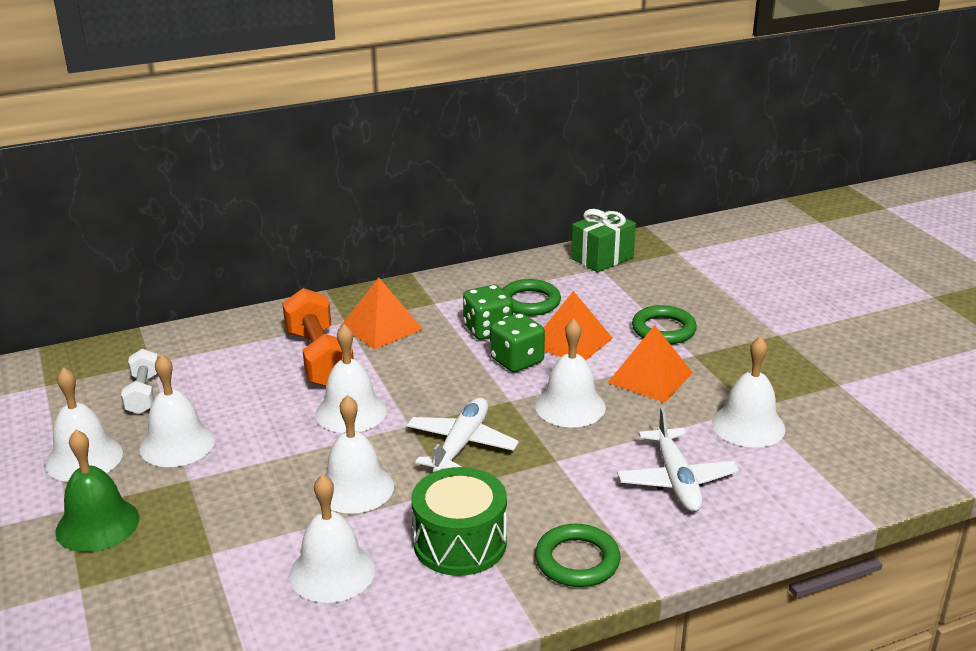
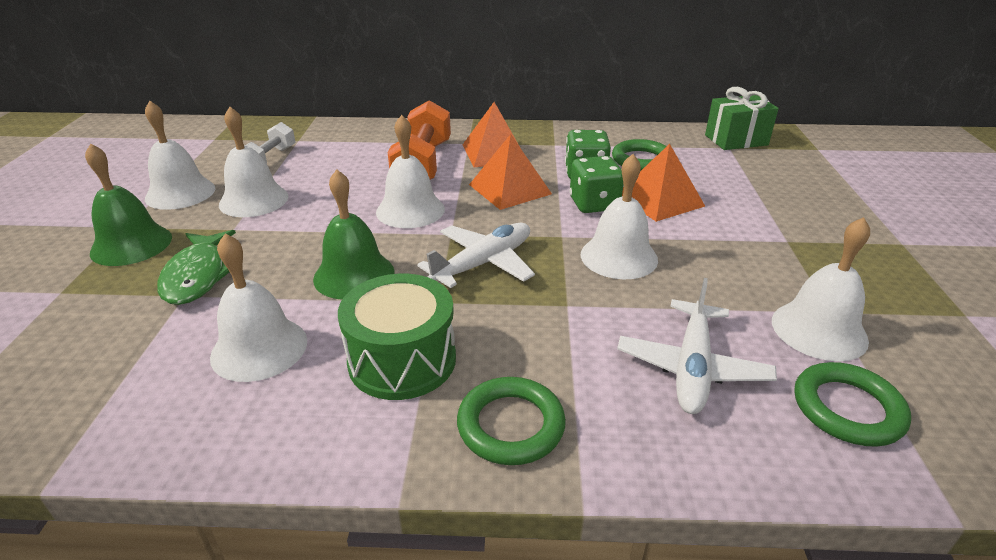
camera: 25 degrees right, 5 degrees up
(205, 532) = (198, 276): none -> green fish
(355, 488) = (354, 275): white bell -> green bell
(650, 377) = (724, 250): orange pyramid -> orange pyramid (509, 189)
(663, 329) = (765, 210): green ring -> green ring (847, 409)

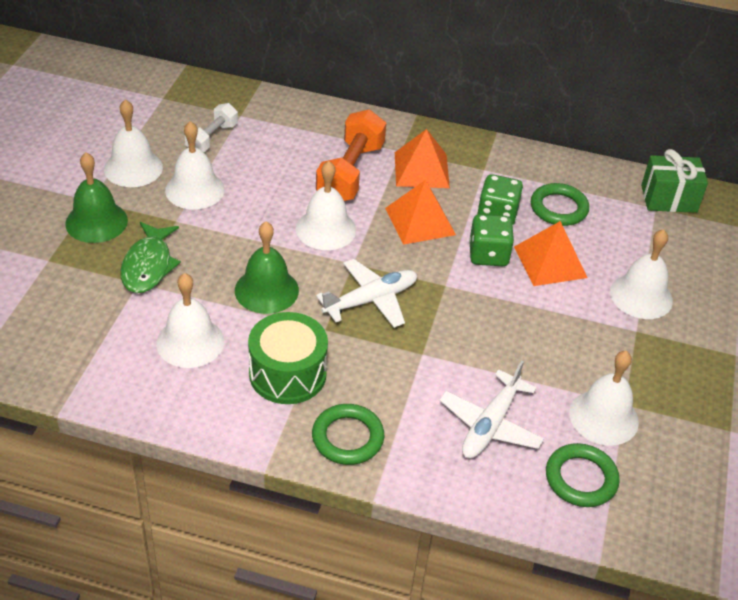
camera: 10 degrees right, 10 degrees up
(619, 256) = (483, 317): white bell -> white bell (641, 296)

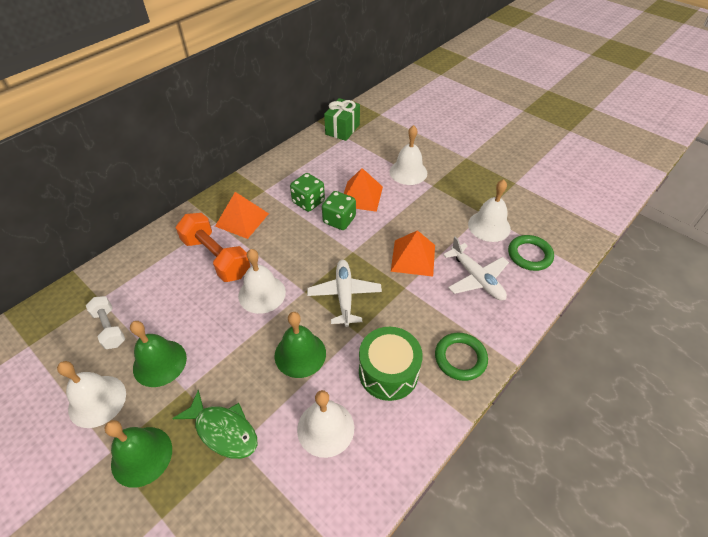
camera: 60 degrees left, 5 degrees up
(195, 190) = (159, 363): white bell -> green bell
(420, 221) = (288, 240): orange pyramid -> orange pyramid (413, 258)
(558, 208) = (320, 173): green ring -> none

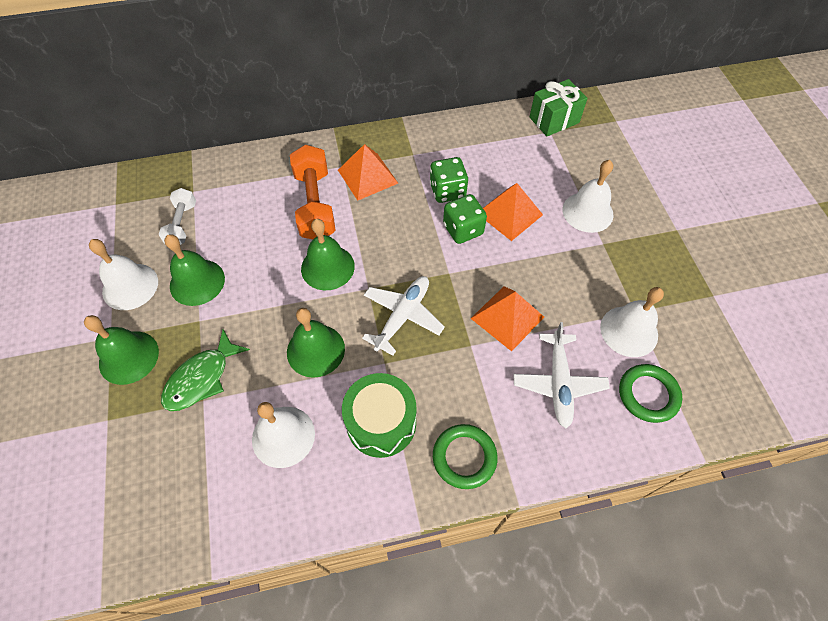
camera: 35 degrees right, 10 degrees up
(223, 430) = (201, 378): green fish -> green fish turned 60 degrees clockwise
(262, 294) = (327, 267): white bell -> green bell

